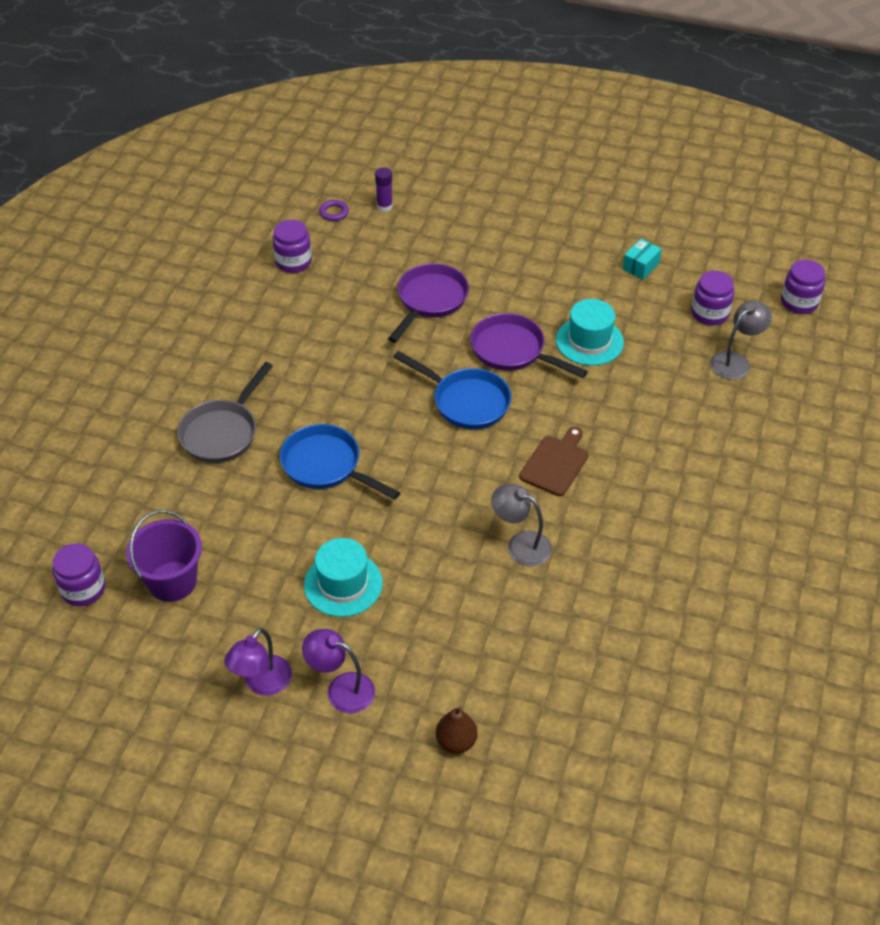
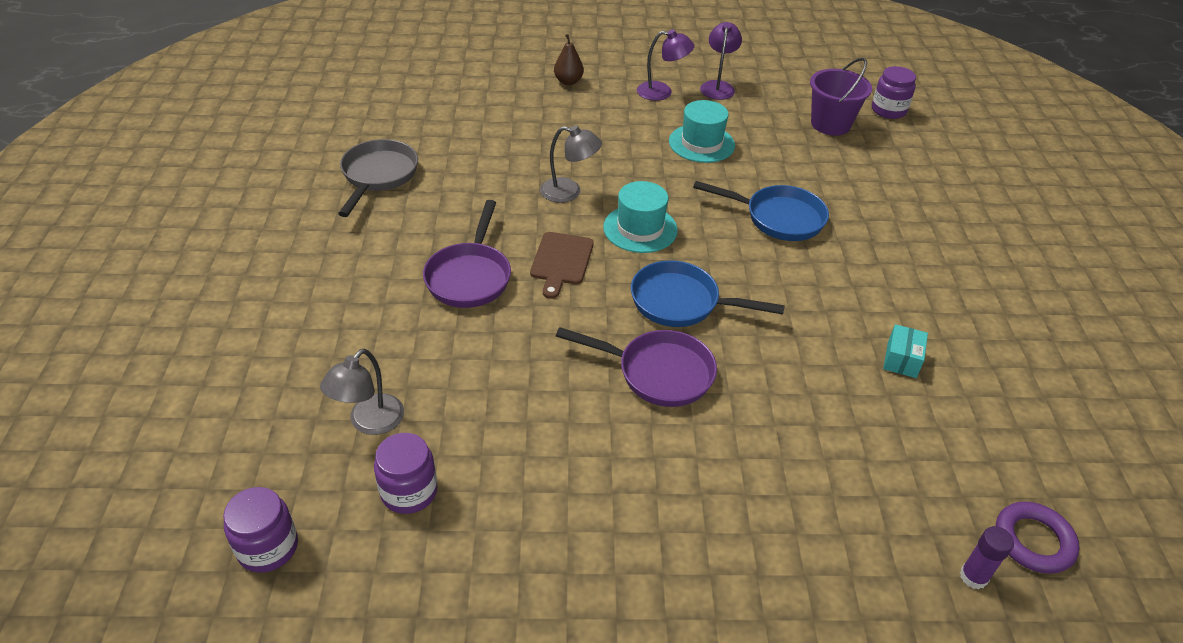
camera: 160 degrees right, 5 degrees down
(222, 432) = (895, 227): grey pan -> grey pan (378, 176)
(293, 262) = (1008, 436): purple jar -> none
(334, 212) = (1033, 541): purple ring -> purple ring, size x1.63
(430, 301) = (796, 419): purple pan -> purple pan (470, 276)
(589, 341) = (568, 408): turquoise hat -> turquoise hat (640, 229)
(640, 266) = (527, 557): turquoise box -> turquoise box (901, 360)

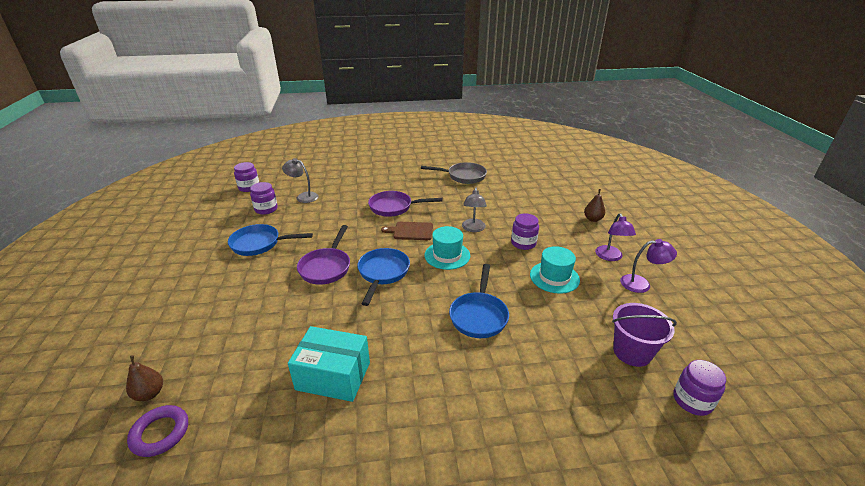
camera: 85 degrees right, 10 degrees down
(563, 485) = (259, 244): none -> blue pan
(619, 152) = (523, 243): none -> purple jar
(901, 360) = (333, 376): turquoise box -> turquoise box, size x2.06
(973, 576) = (150, 394): purple glue stick -> brown pear

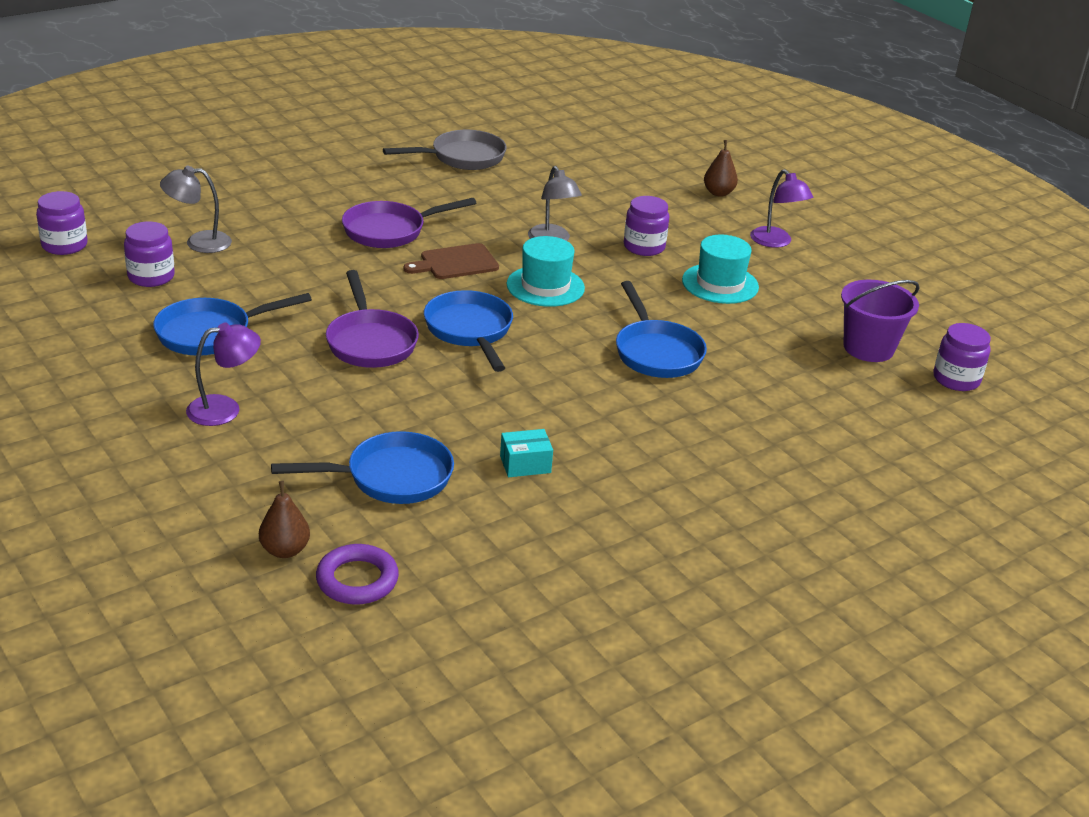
camera: 30 degrees left, 0 degrees up
(252, 360) = (391, 477): none -> blue pan
(333, 376) = (525, 464): turquoise box -> turquoise box, size x0.49
(641, 284) = (835, 268): purple lamp -> purple lamp (225, 409)

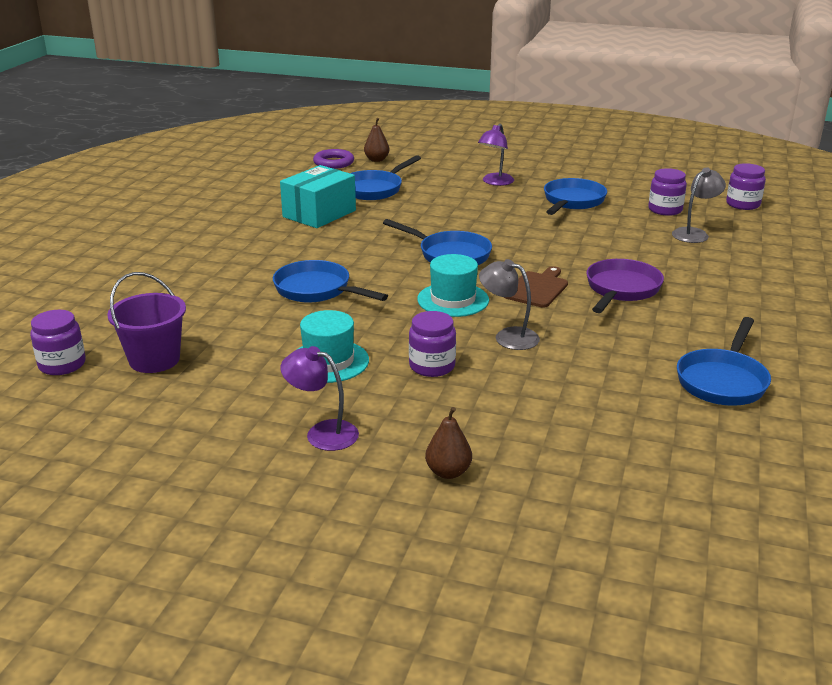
camera: 145 degrees right, 5 degrees down
(370, 342) = (491, 228): purple pan -> none
(462, 157) = (723, 381): grey pan -> blue pan
(525, 464) = (319, 214): turquoise box -> turquoise box, size x2.06

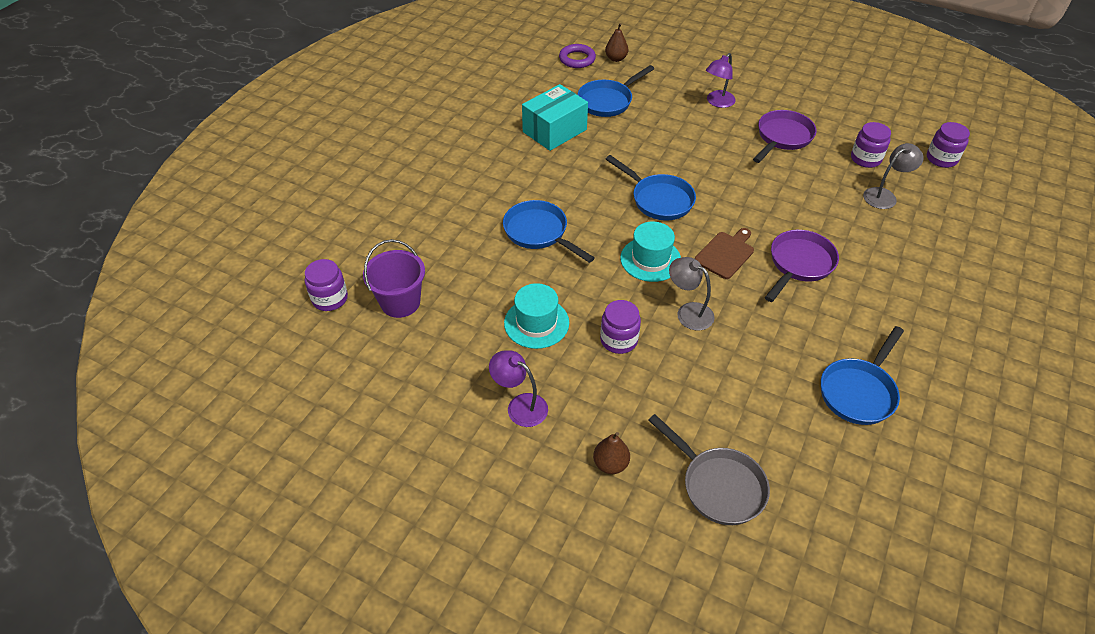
camera: 10 degrees right, 20 degrees up
(572, 201) = (782, 138): blue pan -> purple pan
(586, 476) = (718, 485): none -> grey pan

